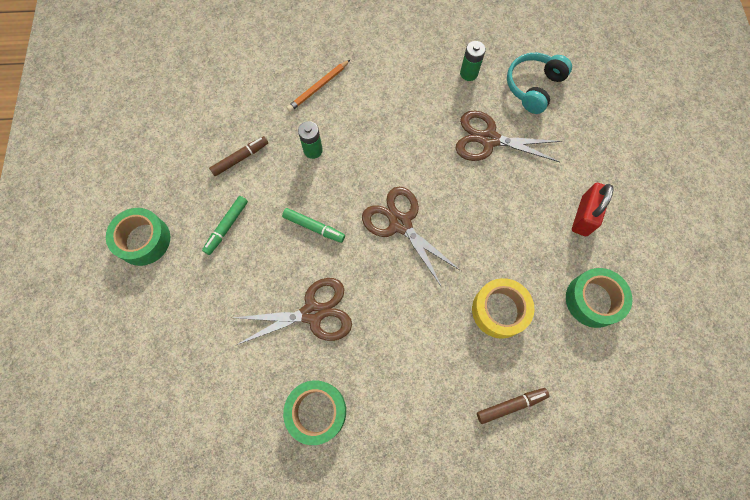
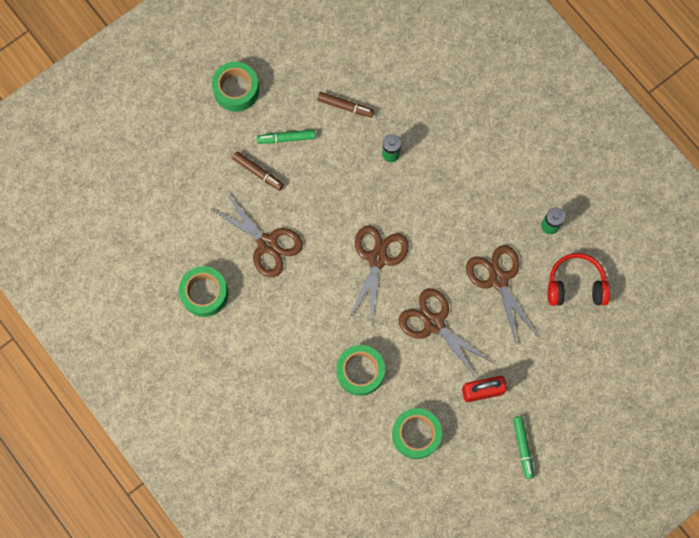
camera: 55 degrees right, 5 degrees up
(314, 227) = (330, 199): green marker -> green marker (522, 447)
(318, 87) = (448, 118): orange pencil -> none
(495, 216) = (434, 323): none -> brown scissors
(499, 310) = (360, 371): yellow tape -> green tape
(511, 405) = (297, 419): brown marker -> brown marker (258, 172)
(533, 87) = (575, 285): turquoise headphones -> red headphones

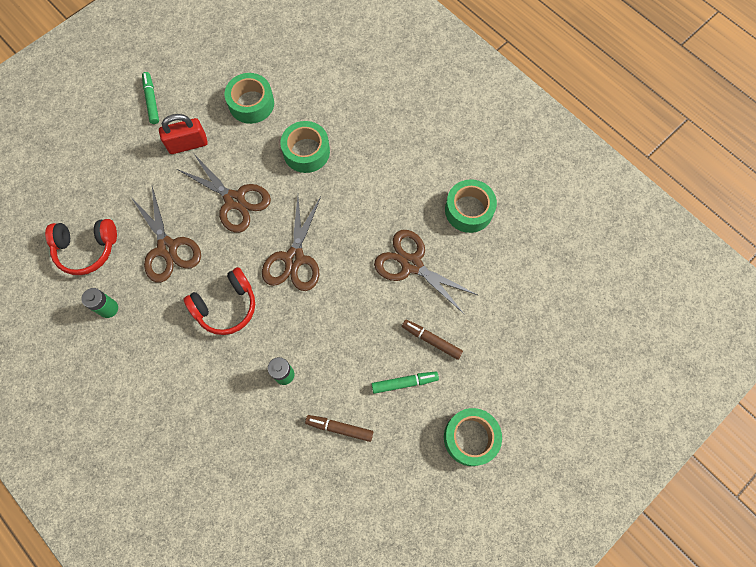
camera: 175 degrees right, 5 degrees down
(442, 218) = (226, 306): none -> red headphones

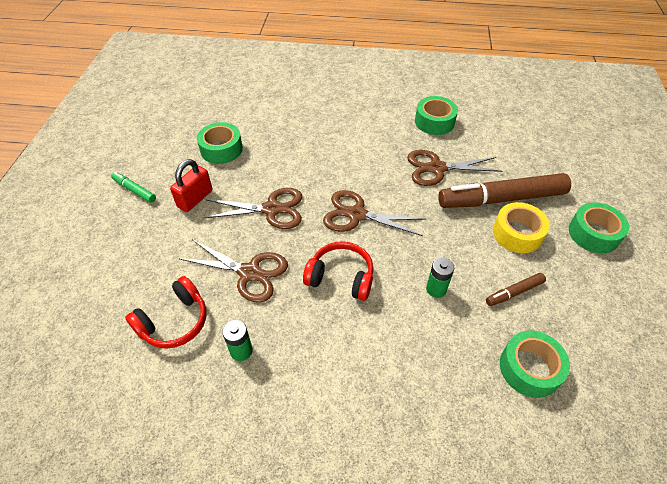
camera: 40 degrees left, 20 degrees down
(226, 306) = (341, 277): red headphones -> red headphones turned 90 degrees counterclockwise
(294, 258) = (357, 215): brown scissors -> brown scissors turned 135 degrees clockwise
(306, 152) = (293, 152): green tape -> green tape (529, 368)
(404, 383) = (517, 233): green marker -> yellow tape
(431, 340) = (501, 199): brown marker -> brown marker, size x2.24

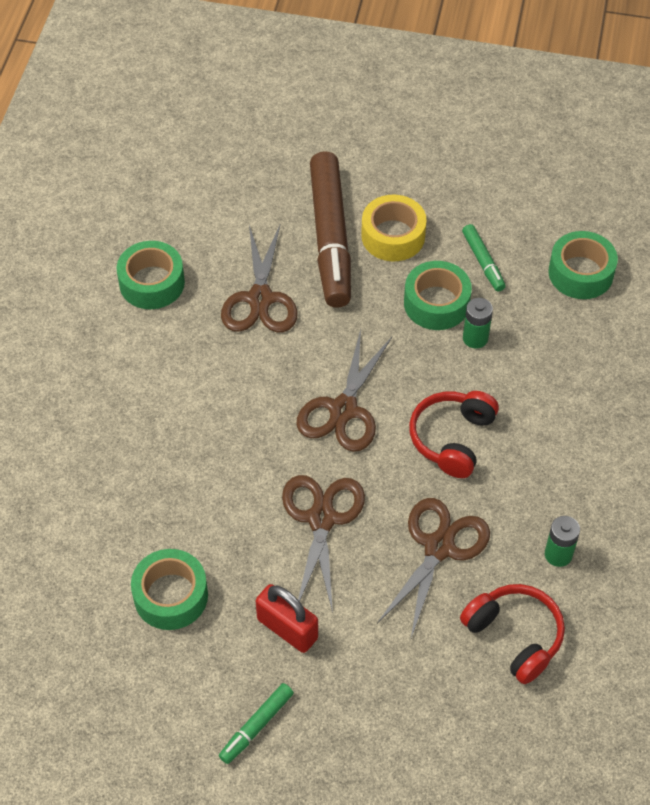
camera: 85 degrees left, 5 degrees up
(514, 292) = (483, 262): brown marker -> green marker
(593, 233) = (399, 160): green tape -> green tape (436, 303)

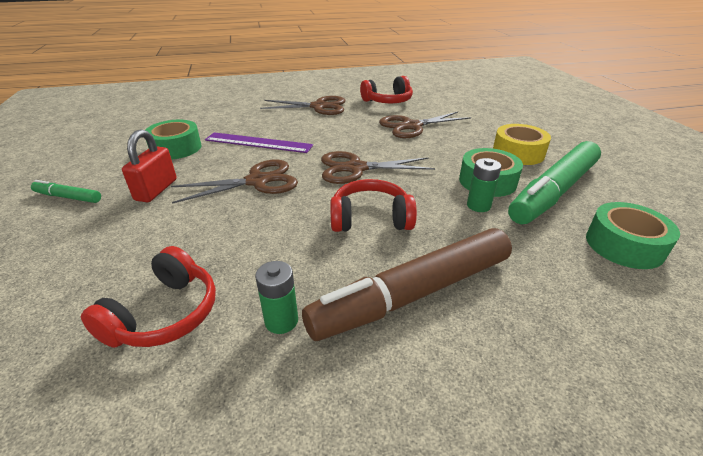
camera: 65 degrees right, 20 degrees down
(152, 283) = (387, 101): green tape -> red headphones
(210, 492) = (258, 143): none -> purple ruler
(330, 238) = (484, 135): brown marker -> brown marker (413, 294)
(439, 547) = (255, 239): brown scissors -> brown scissors (319, 107)
(483, 262) = (553, 192): green marker -> green marker, size x2.24

